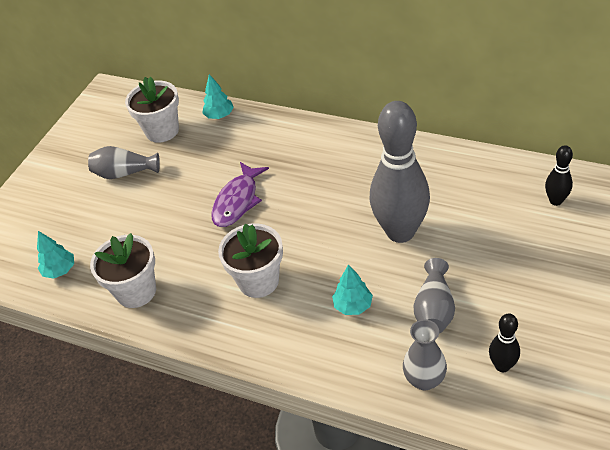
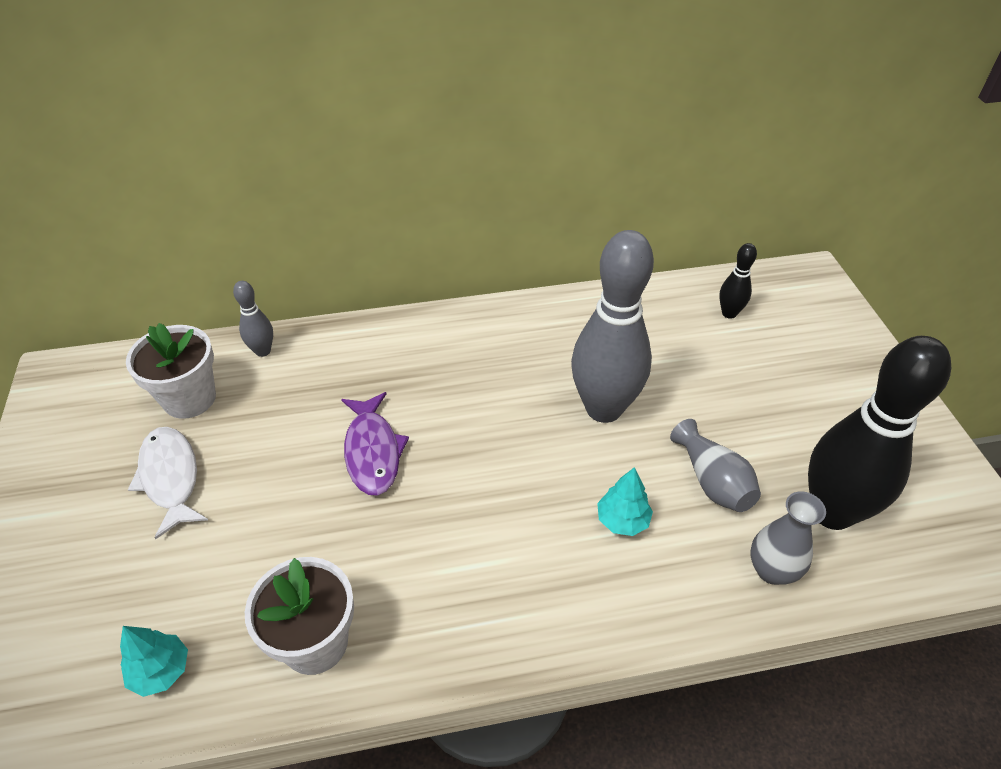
camera: 40 degrees left, 0 degrees up
(124, 173) = (170, 478): grey vase -> white fish
(219, 115) = (263, 351): turquoise tree -> grey bowling pin
(258, 281) = (482, 544): white flower pot -> none
(502, 366) = (831, 512): black bowling pin -> black bowling pin, size x2.23

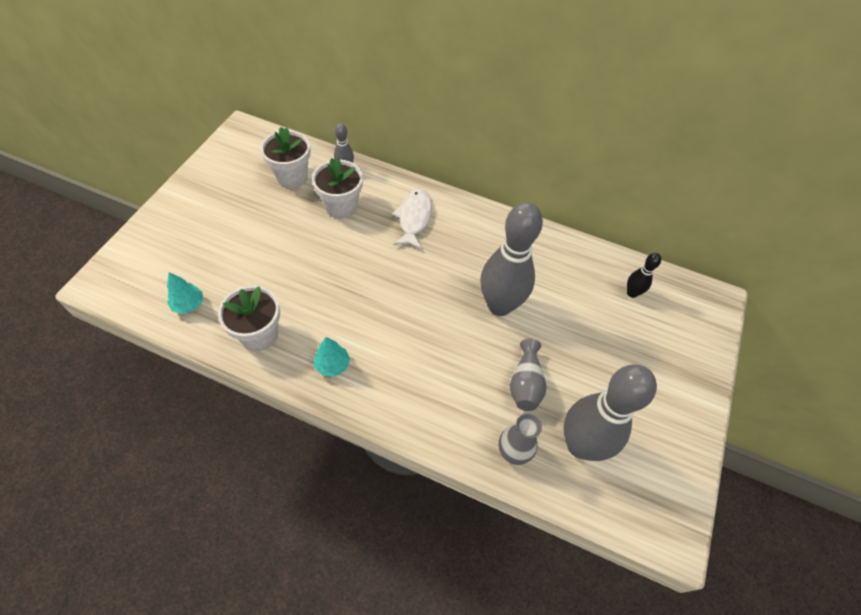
camera: 30 degrees right, 10 degrees up
(170, 478) = (255, 214): white fish -> white fish (414, 218)
(296, 400) = (341, 206): none -> white flower pot
(373, 451) = (357, 256): purple fish -> none
(622, 520) = (455, 372): turquoise tree -> turquoise tree (332, 365)
(831, 512) = (580, 445): black bowling pin -> grey bowling pin

